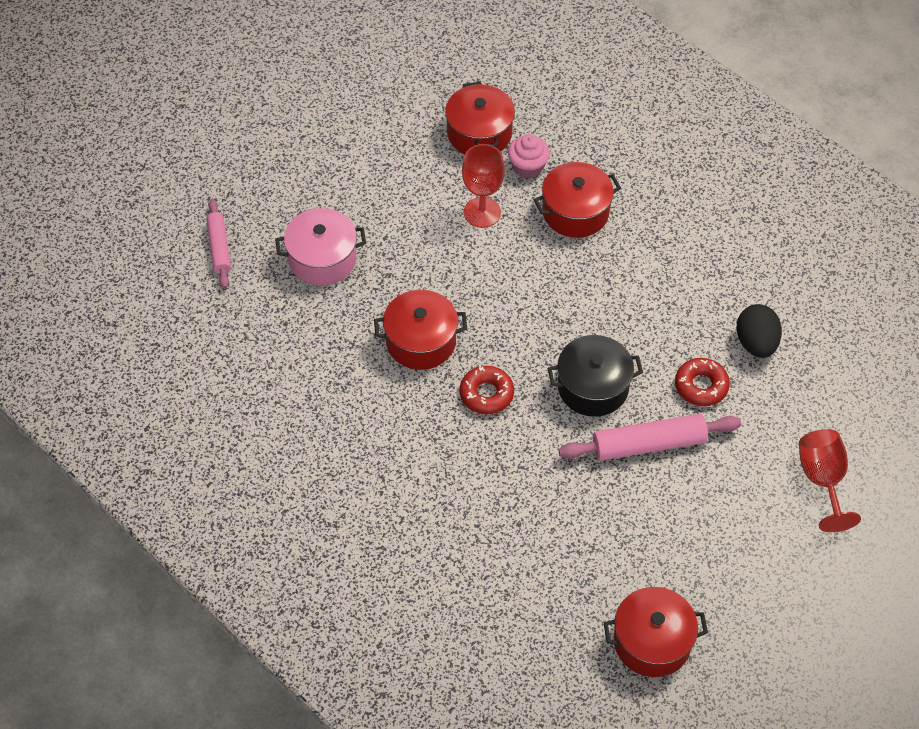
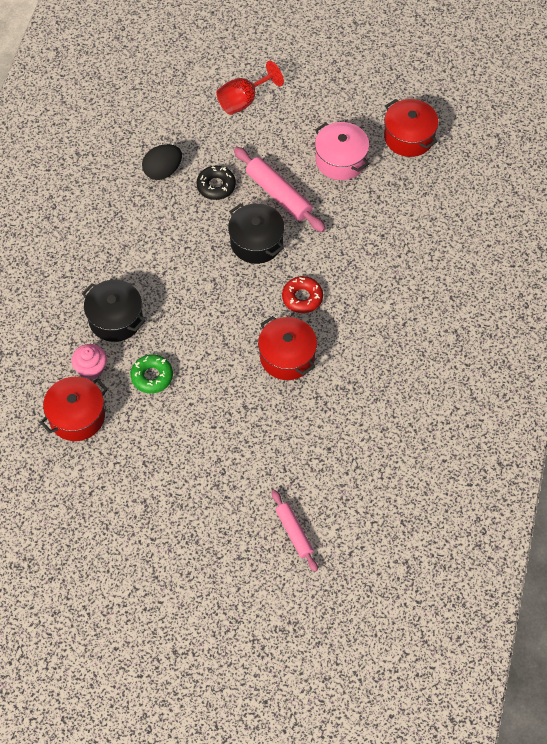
camera: 120 degrees left, 5 degrees up
(219, 248) = (294, 533): pink rolling pin -> pink rolling pin turned 75 degrees counterclockwise
(322, 259) = (259, 457): pink pot -> pink pot (340, 160)
(482, 212) = (152, 376): red goblet -> green donut
(575, 212) = (115, 319): red pot -> black pot
(701, 386) = (216, 186): red donut -> black donut

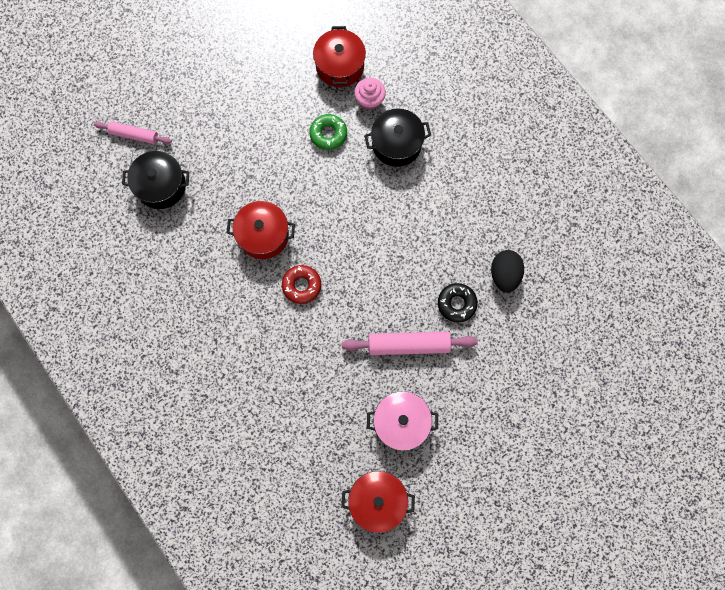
camera: 130 degrees right, 15 degrees up
(243, 100) = (526, 394): red goblet -> none
(256, 242) = (378, 292): black pot -> black pot (161, 186)

